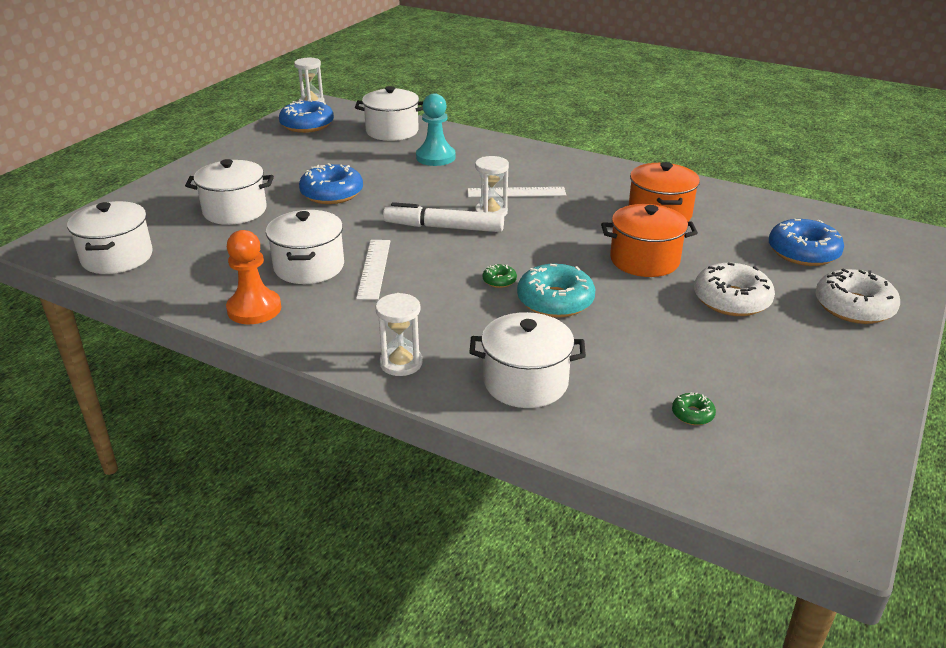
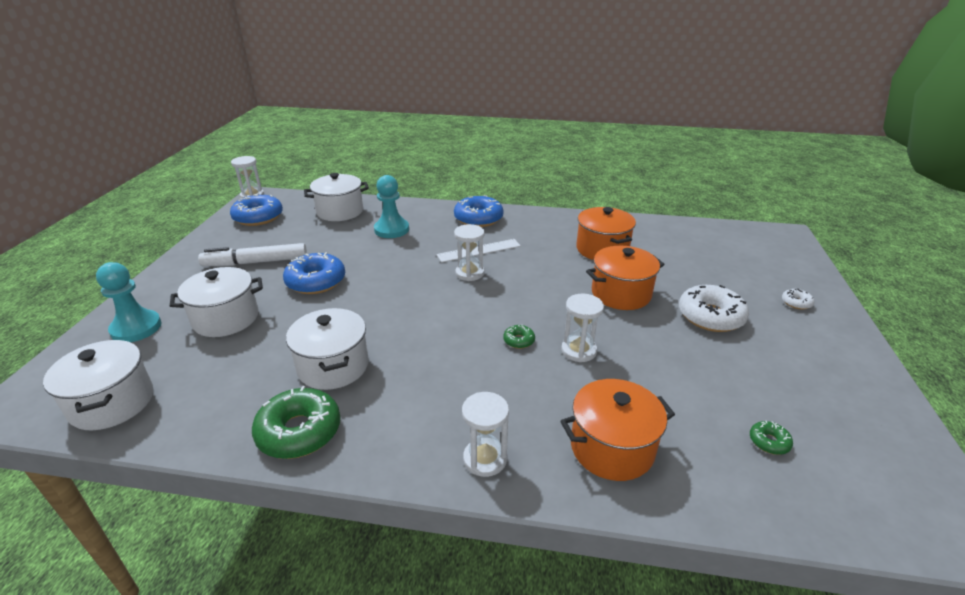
camera: 20 degrees left, 0 degrees up
(157, 204) = (136, 328): none -> turquoise pawn
(254, 309) = (299, 431): orange pawn -> green donut
(374, 269) = (398, 354): white ruler -> none
(443, 227) = (438, 296): white marker -> white marker (256, 262)
(525, 382) = (612, 448): white pot -> orange pot
(555, 301) = (578, 350): turquoise donut -> white hourglass
(803, 252) = (726, 262): blue donut -> blue donut (478, 219)
(854, 307) = (796, 303): white donut -> white donut, size x0.46

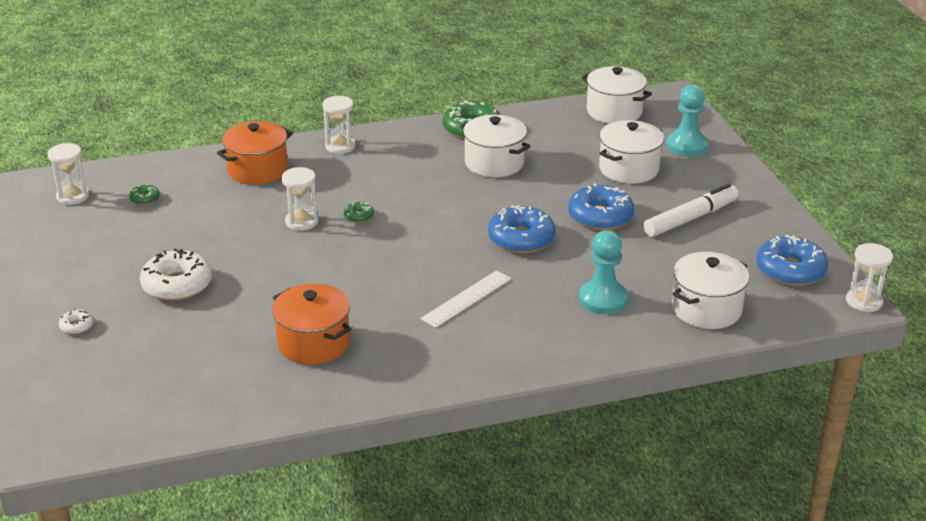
camera: 155 degrees right, 0 degrees up
(469, 273) = (453, 267): white hourglass -> white hourglass (73, 196)
(478, 219) = (509, 351): blue donut -> blue donut (521, 239)
(621, 294) = (275, 286): orange pot -> none

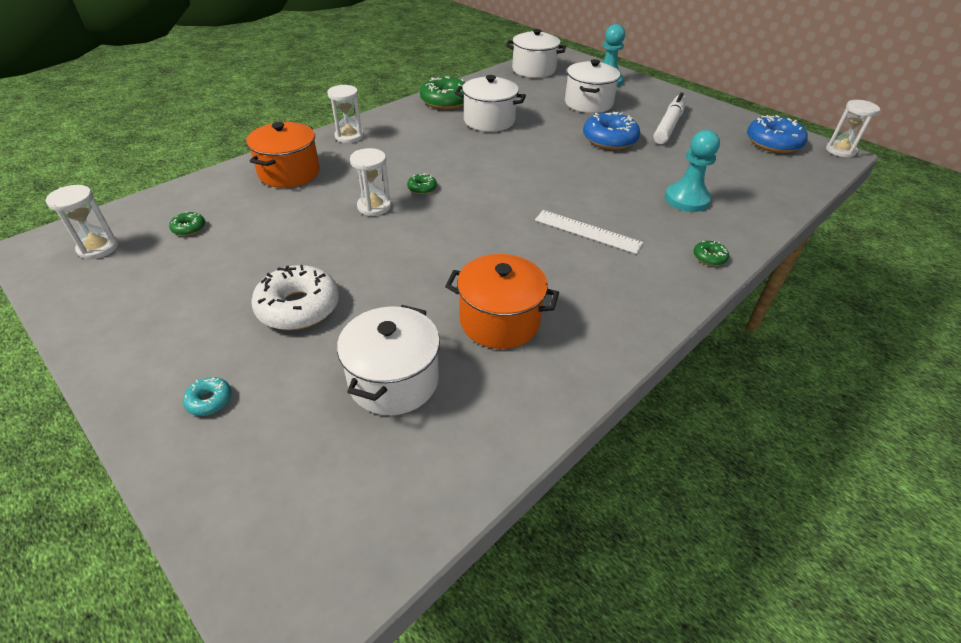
camera: 30 degrees left, 10 degrees up
(77, 326) = (209, 400): white donut -> turquoise donut
(466, 299) = (587, 231): white ruler -> white ruler turned 75 degrees counterclockwise
(521, 239) = (573, 171): blue donut -> none
(553, 355) = (709, 257): none -> green donut
(706, 309) = (761, 185): white pot -> white pot (393, 380)

